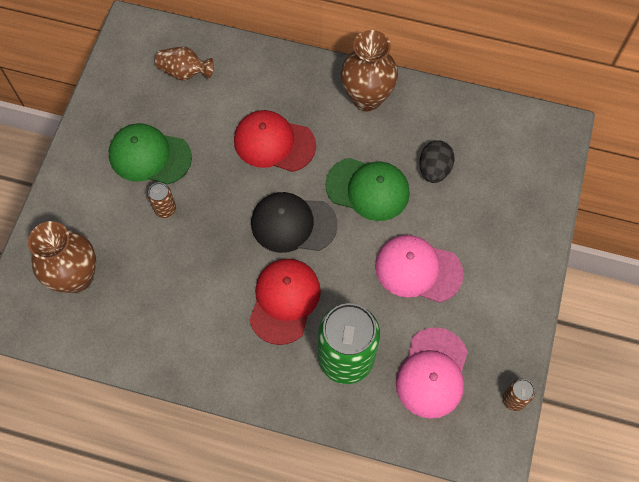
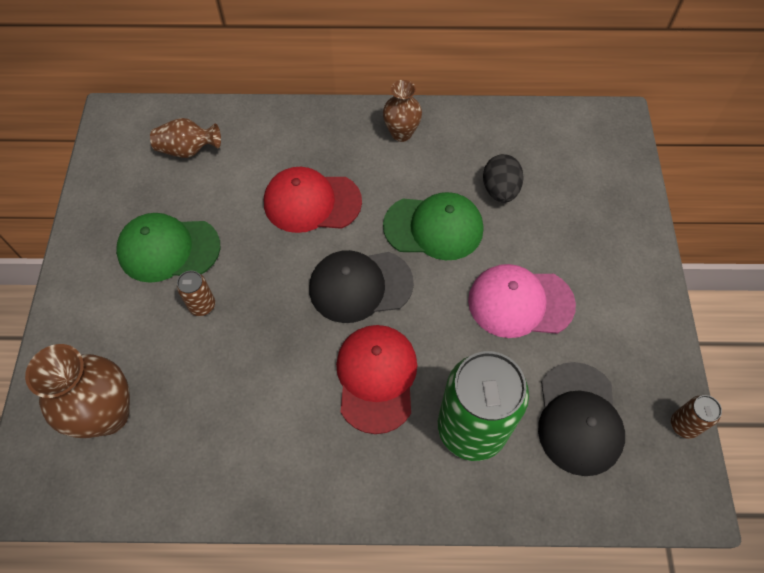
camera: 15 degrees left, 5 degrees down
(367, 98) = (401, 133): brown vase -> brown vase, size x0.61
(432, 373) = (579, 418): pink cap -> black cap

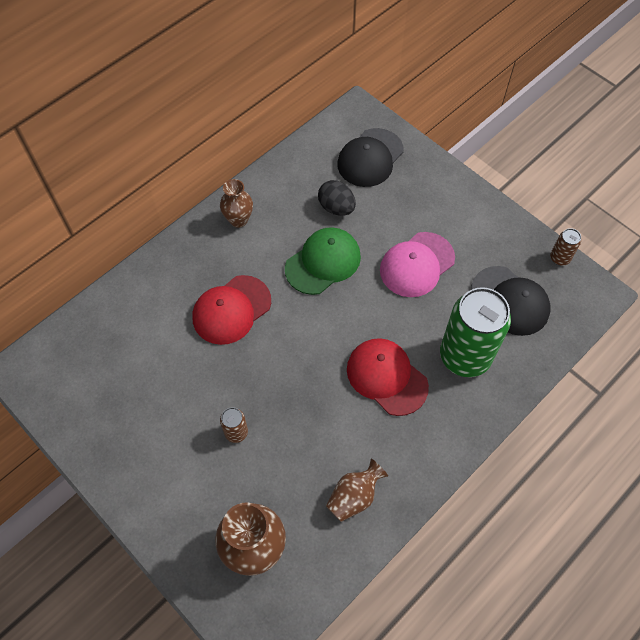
camera: 45 degrees left, 0 degrees up
(168, 249) = (171, 419): green cap -> none
(188, 150) = (106, 347): brown vase -> brown vase (354, 496)
(360, 286) = (319, 334): black cap -> black cap (370, 158)

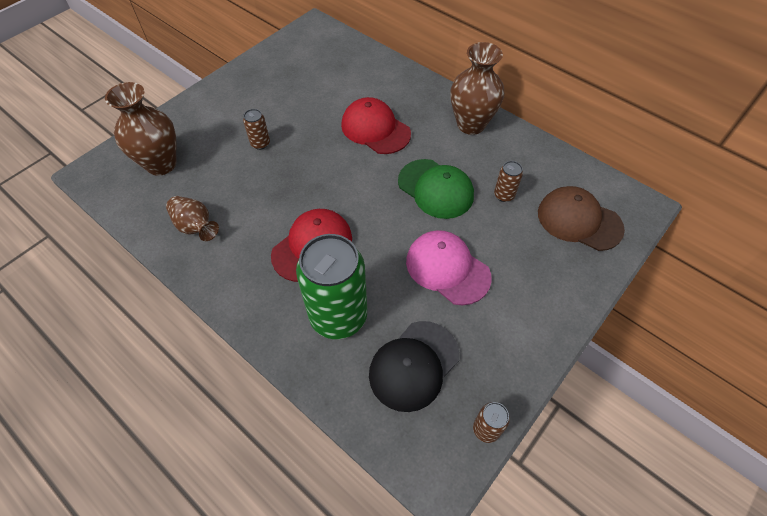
camera: 85 degrees right, 5 degrees down
(238, 220) = (471, 124): brown vase -> brown vase, size x1.65
(336, 208) = (504, 195): black egg -> brown can
(370, 158) = (579, 220): black cap -> brown cap

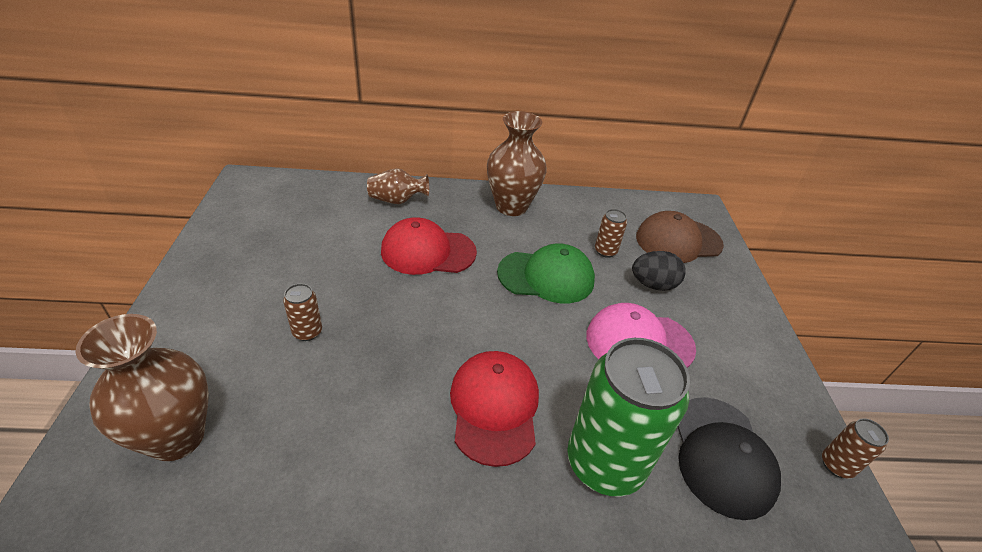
camera: 45 degrees left, 15 degrees down
(195, 227) = (319, 486): brown vase -> brown vase (397, 200)
(510, 239) = (653, 285): none -> black egg

